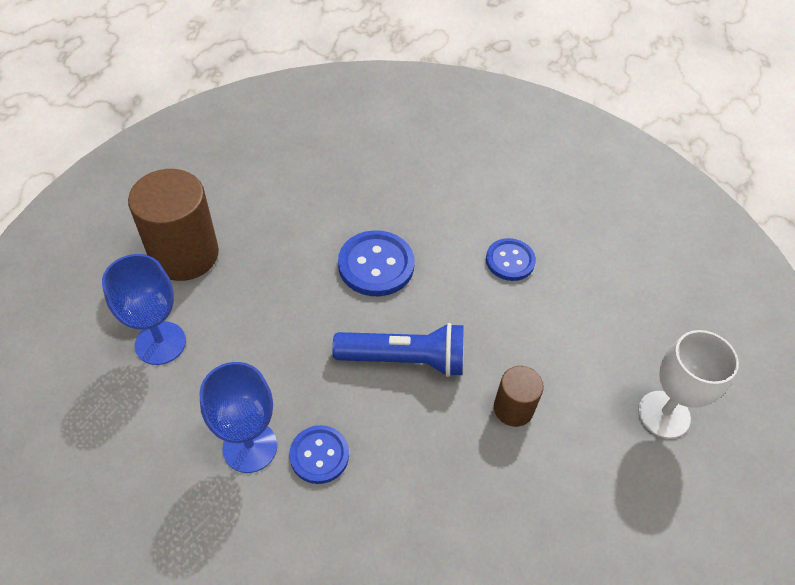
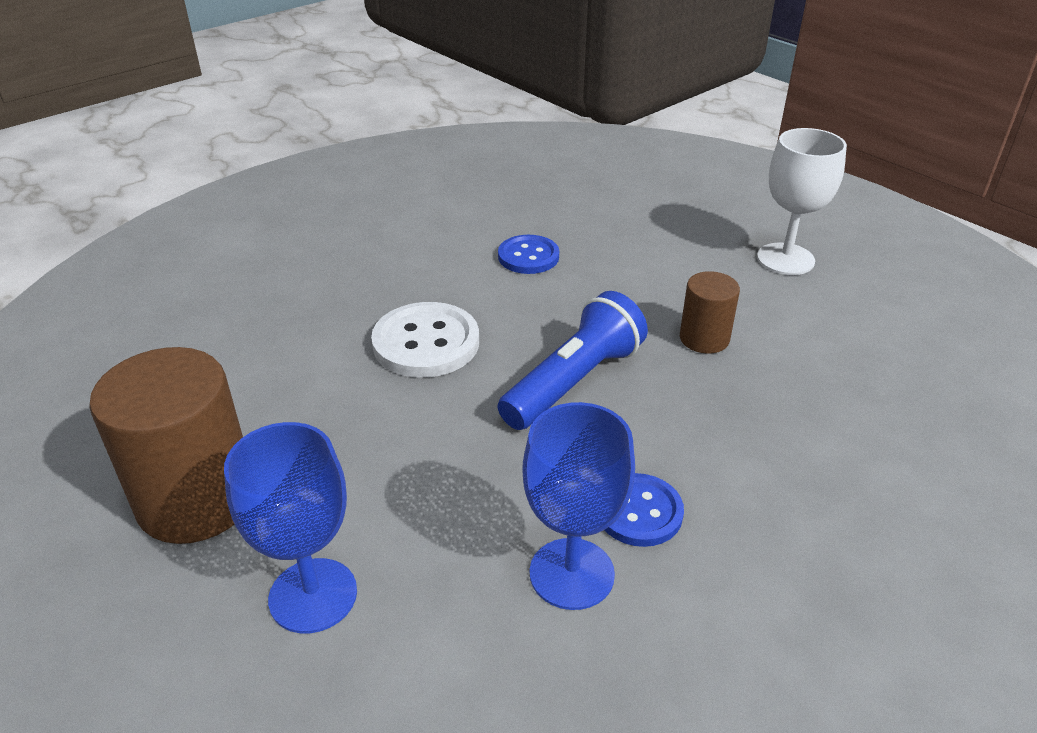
camera: 50 degrees left, 15 degrees down
(376, 265) = (426, 343): blue button -> white button

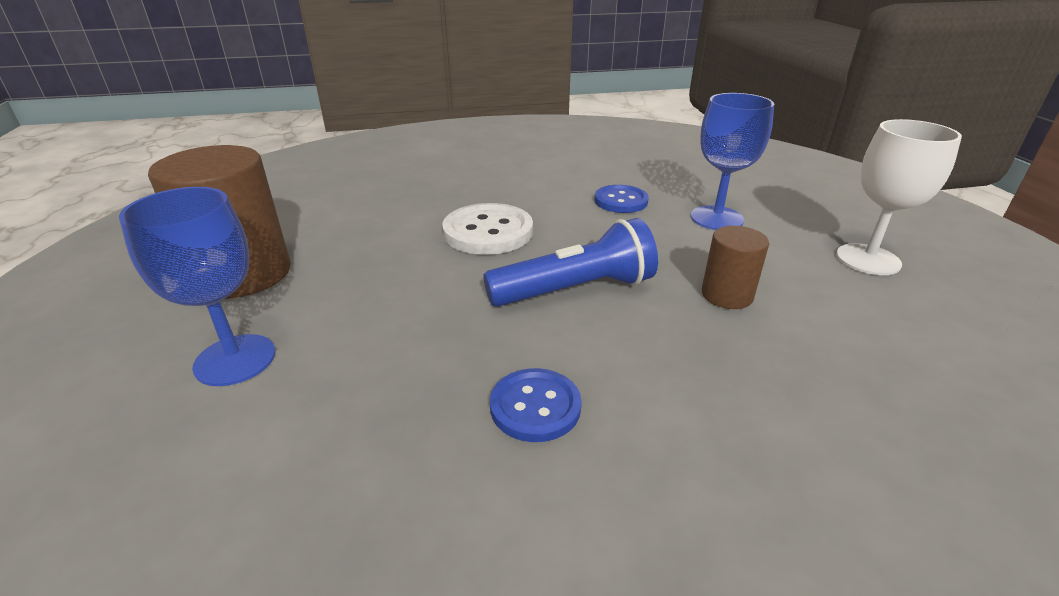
camera: 30 degrees right, 5 degrees down
(571, 573) = (427, 430): blue goblet -> blue goblet (716, 218)

